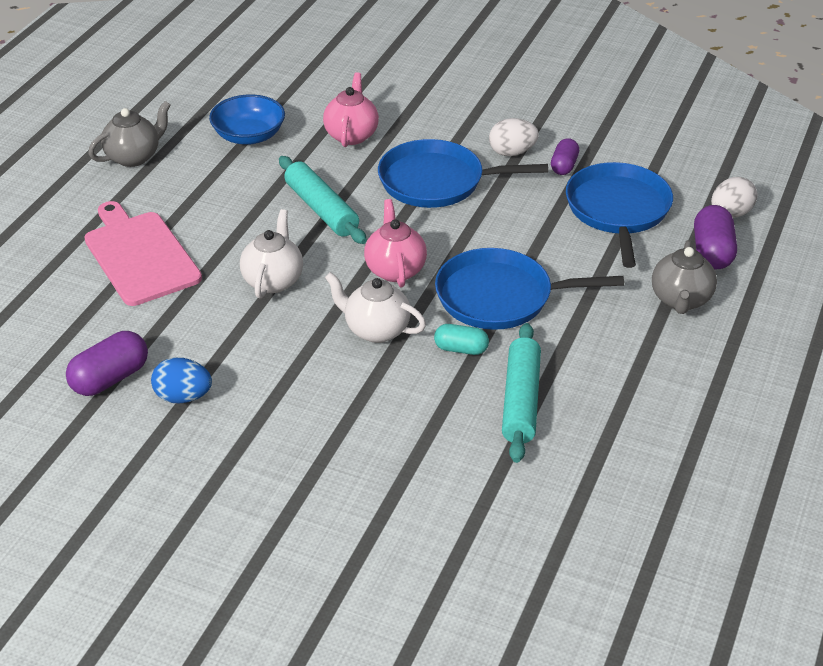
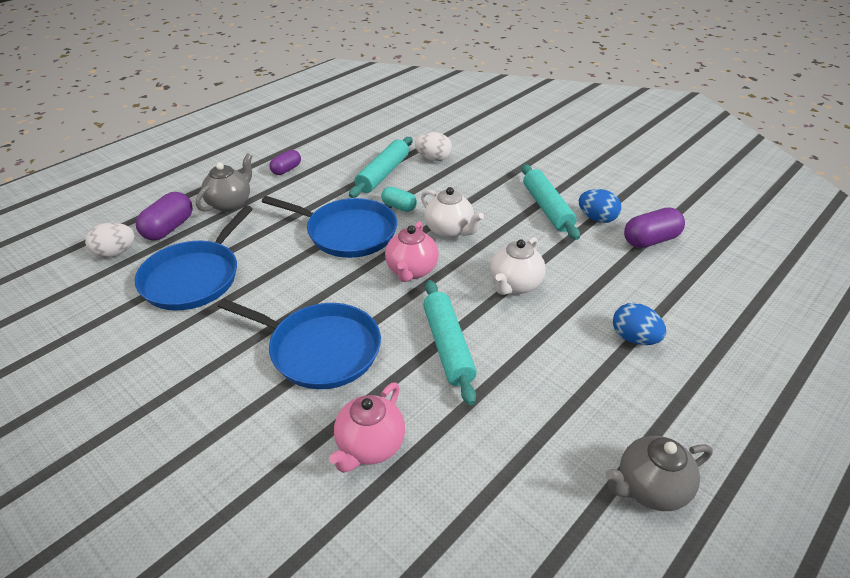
camera: 160 degrees left, 0 degrees up
(139, 255) = (634, 338): pink cutting board -> blue egg
(249, 136) = (495, 484): blue bowl -> none
(256, 397) = (547, 208): none -> turquoise rolling pin
(512, 152) = (220, 366): white egg -> white egg (433, 159)
(564, 166) = (189, 335): purple capsule -> purple capsule (286, 170)

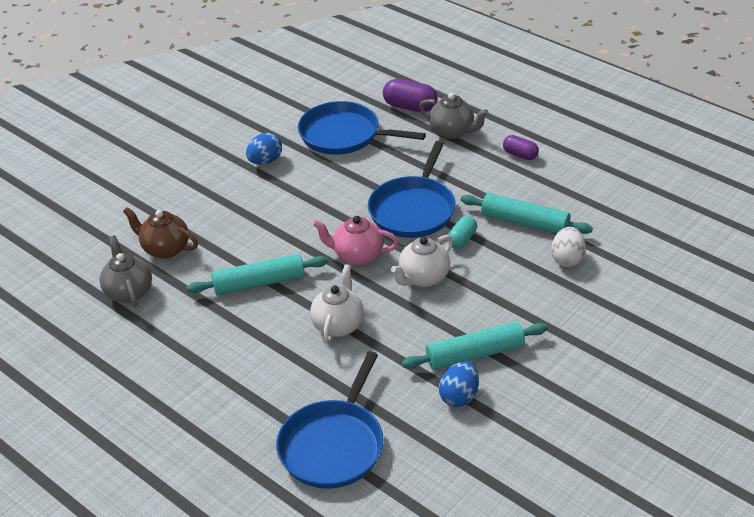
camera: 90 degrees right, 0 degrees up
(115, 253) = (373, 89): white egg -> none
(320, 349) = (259, 213): blue pan -> blue pan (333, 445)
(370, 446) = (165, 249): pink teapot -> brown teapot
(514, 285) = (338, 325): white teapot -> white teapot turned 75 degrees clockwise
(634, 338) = (263, 404): blue egg -> blue egg (265, 161)
(650, 240) = (420, 440): purple capsule -> none
(650, 488) = (109, 393): grey teapot -> grey teapot (129, 292)

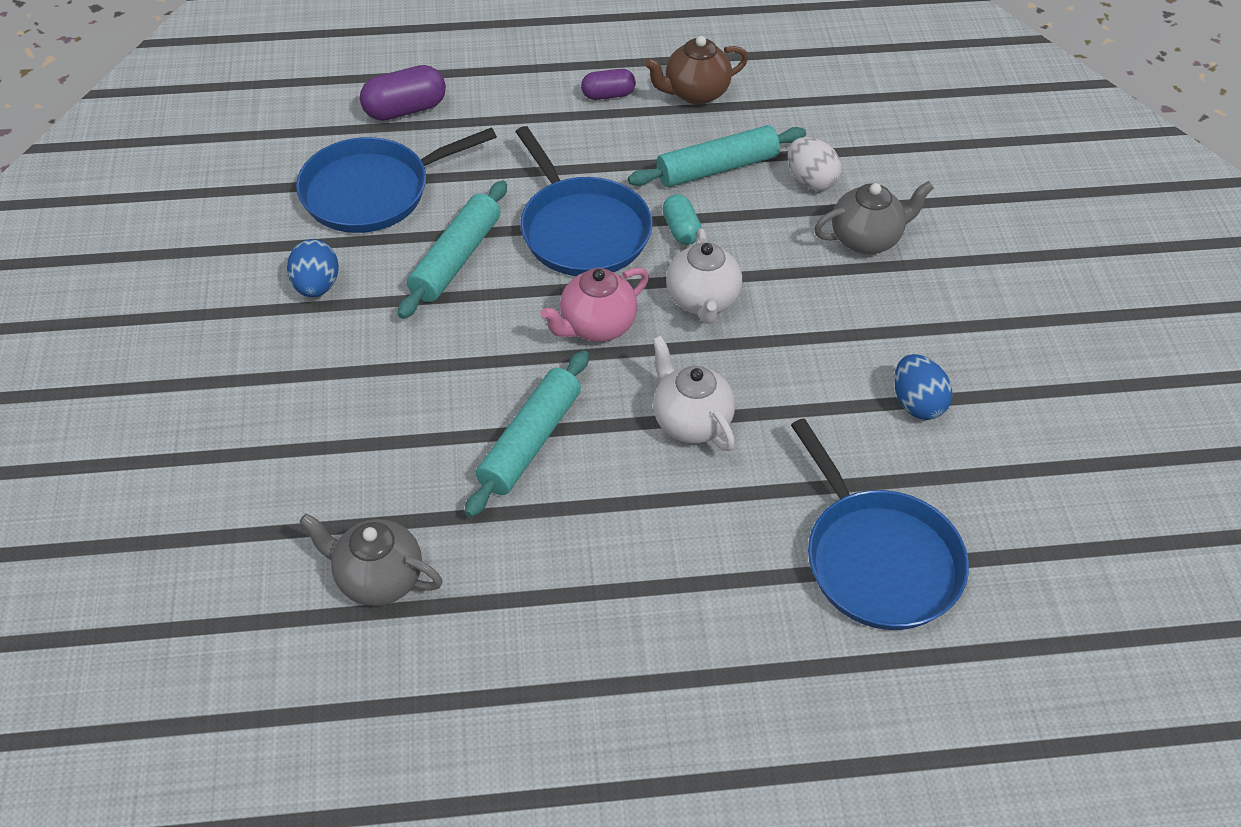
camera: 50 degrees left, 10 degrees up
(165, 249) = (345, 487): brown teapot -> brown teapot (695, 93)
(452, 132) = (497, 111): grey teapot -> grey teapot (866, 239)
(475, 354) = (868, 347): turquoise rolling pin -> turquoise rolling pin (456, 259)

